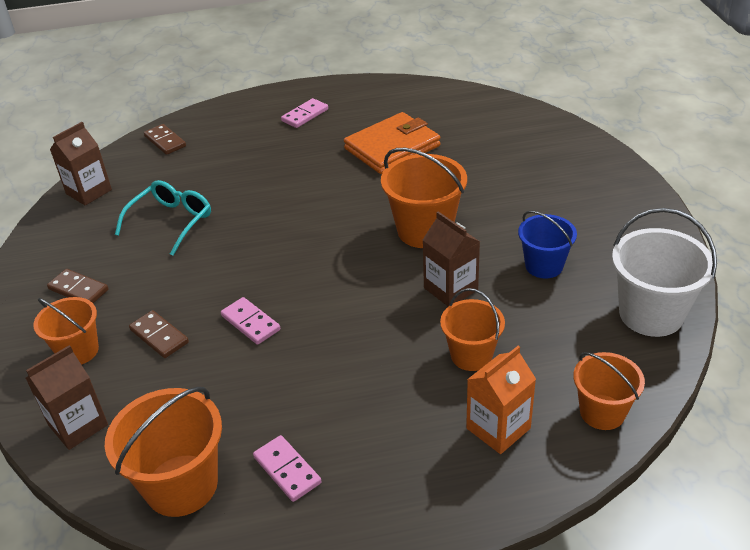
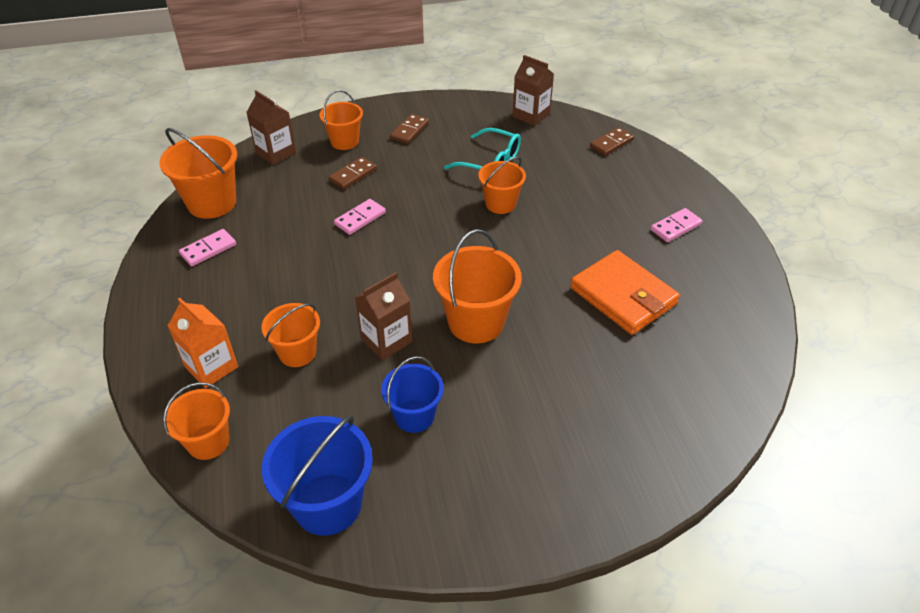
camera: 85 degrees right, 5 degrees up
(248, 215) = (500, 204): none -> orange bucket
(305, 115) = (675, 227): pink domino -> pink domino turned 75 degrees counterclockwise
(651, 314) = (328, 504): white bucket -> blue bucket

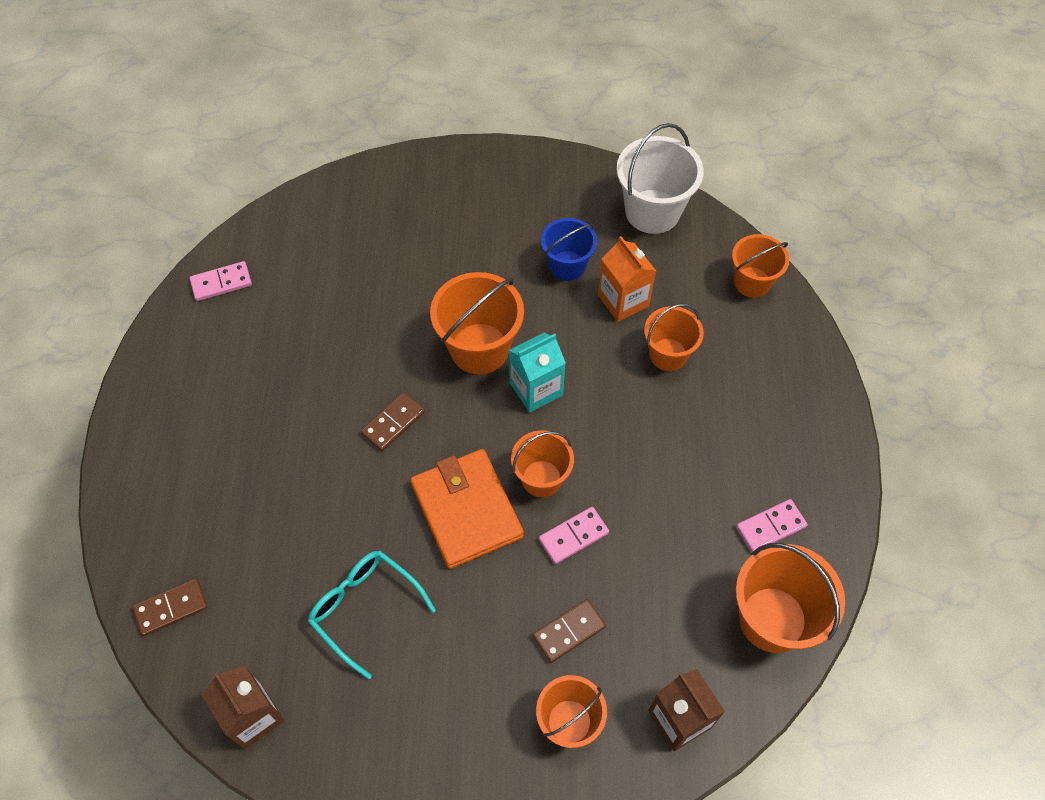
camera: 165 degrees left, 15 degrees up
(211, 367) = (754, 357): orange carton -> orange carton (623, 300)
(328, 504) = (652, 211): blue bucket -> white bucket
(386, 340) = (576, 348): brown carton -> none
(409, 131) = (460, 725): brown domino -> brown domino (393, 423)
(414, 301) = (536, 389): none -> turquoise carton
(500, 204) = (385, 519): orange bucket -> orange bucket (541, 478)
(623, 296) = (313, 345): orange wallet -> orange wallet (466, 510)
(675, 227) = (193, 425): pink domino -> pink domino (221, 283)

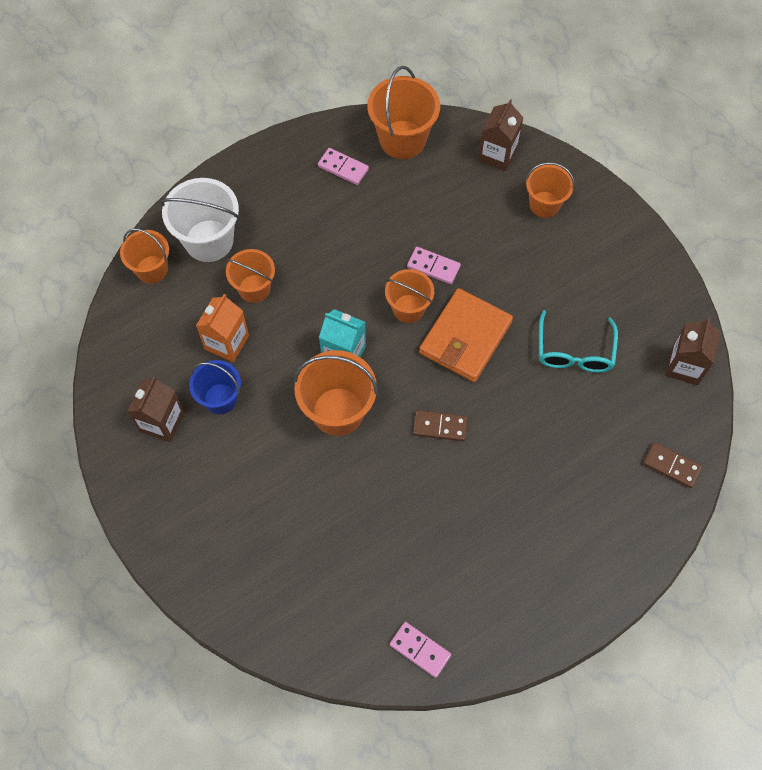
camera: 125 degrees left, 5 degrees up
(569, 631) = (494, 234): brown domino -> none
(578, 213) = (162, 422): none -> brown carton
(652, 211) = (125, 370): white bucket -> white bucket (209, 241)

